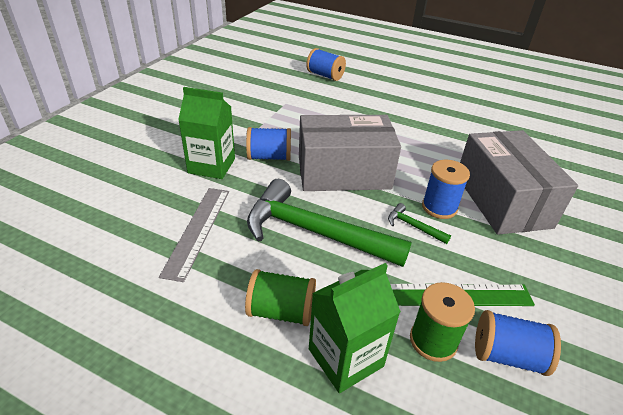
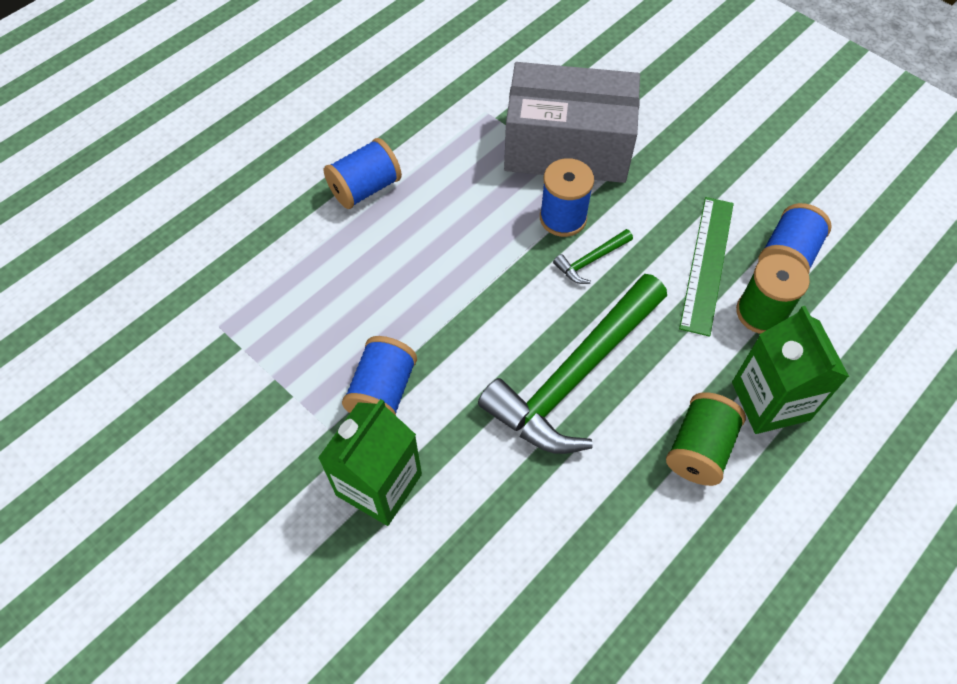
camera: 70 degrees left, 20 degrees up
(197, 230) = (535, 527): grey ruler -> none
(325, 75) = (142, 233): blue spool -> blue spool (365, 188)
(343, 172) = (457, 301): grey box -> none

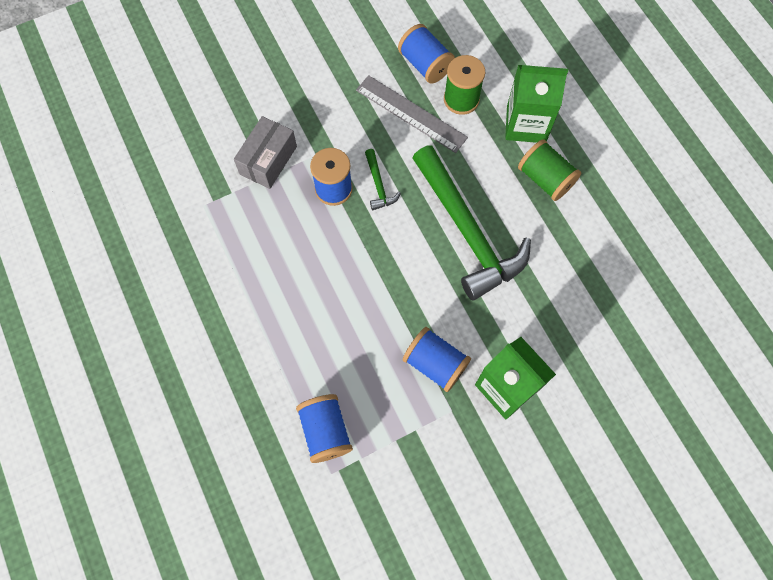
camera: 70 degrees left, 10 degrees up
(365, 188) = (242, 322): blue spool -> blue spool (326, 431)
(567, 147) = (268, 160): grey box -> grey box, size x0.55
(707, 264) = (411, 113): green ruler -> grey ruler

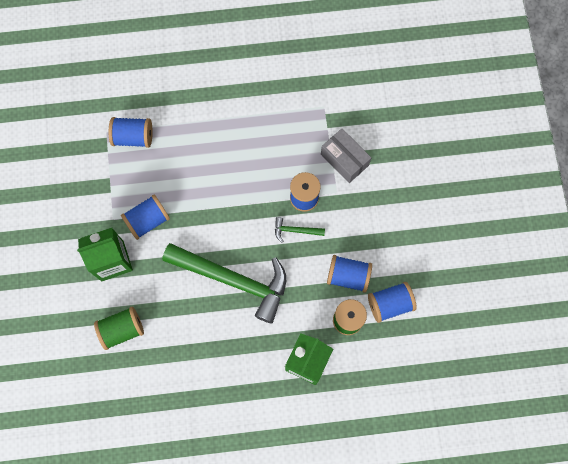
camera: 110 degrees right, 5 degrees up
(411, 113) = (348, 276): grey ruler -> blue spool
(467, 232) = (234, 280): green hammer -> green hammer turned 150 degrees counterclockwise
(545, 179) = (255, 356): green spool -> green spool (122, 330)

